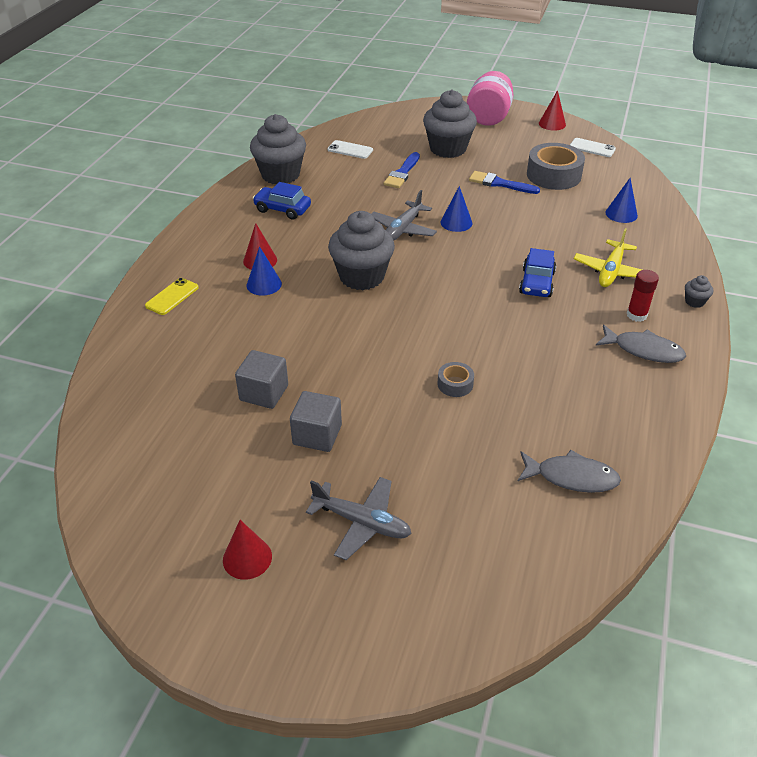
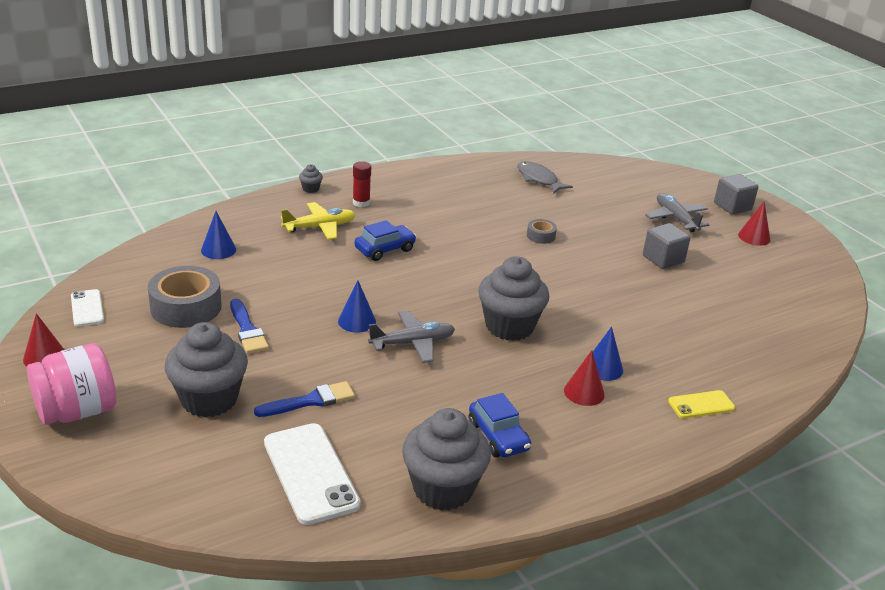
camera: 140 degrees left, 10 degrees down
(264, 393) = (678, 296): grey cube -> grey cube (732, 206)
(350, 150) = (310, 473): white phone -> white phone, size x1.84
(643, 350) = (396, 190): grey fish -> none

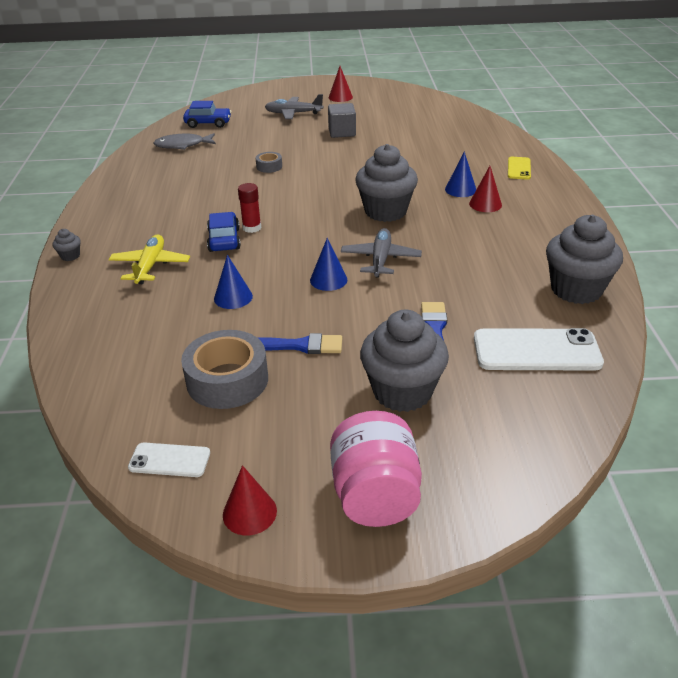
camera: 60 degrees left, 5 degrees up
(218, 250) = (132, 337): blue cone -> blue cone (233, 297)
(361, 203) = (129, 234): red glue stick -> red glue stick (252, 228)
(498, 436) = (522, 251): blue car -> blue car (208, 123)
(732, 206) = (296, 92): grey cube -> none

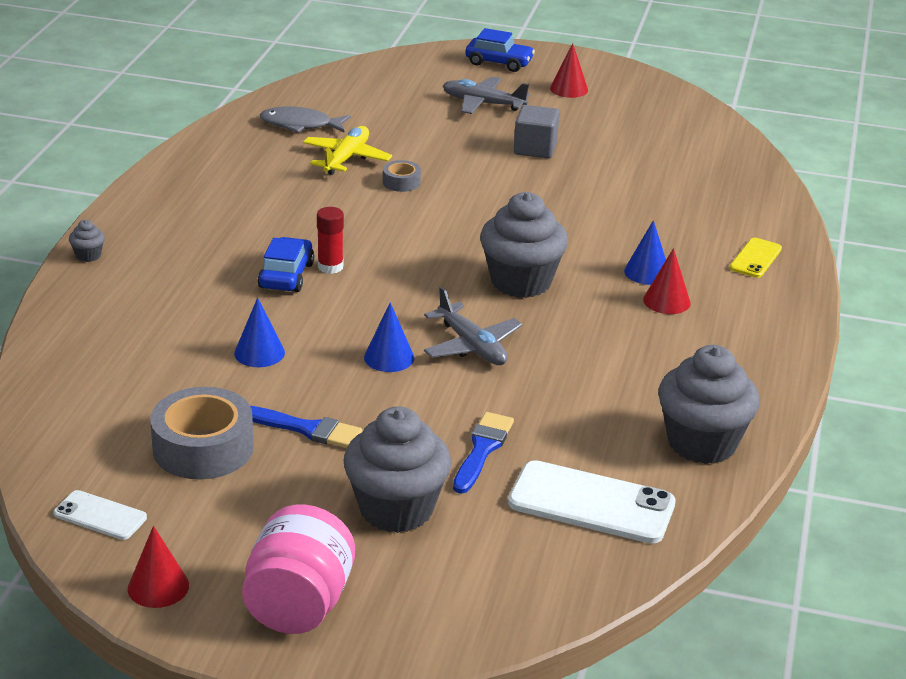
camera: 15 degrees right, 5 degrees down
(150, 266) = (179, 290): yellow plane -> yellow plane (346, 158)
(208, 123) = (352, 96): blue car -> blue car (499, 63)
(380, 259) = (472, 346): grey plane -> grey plane turned 120 degrees clockwise

